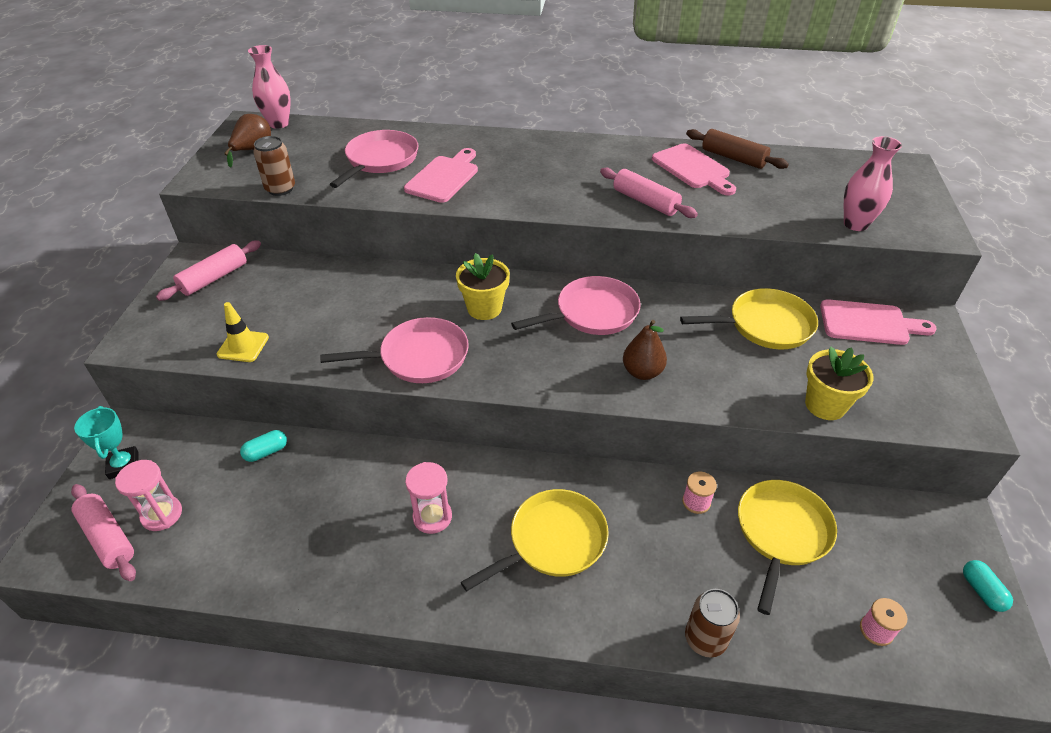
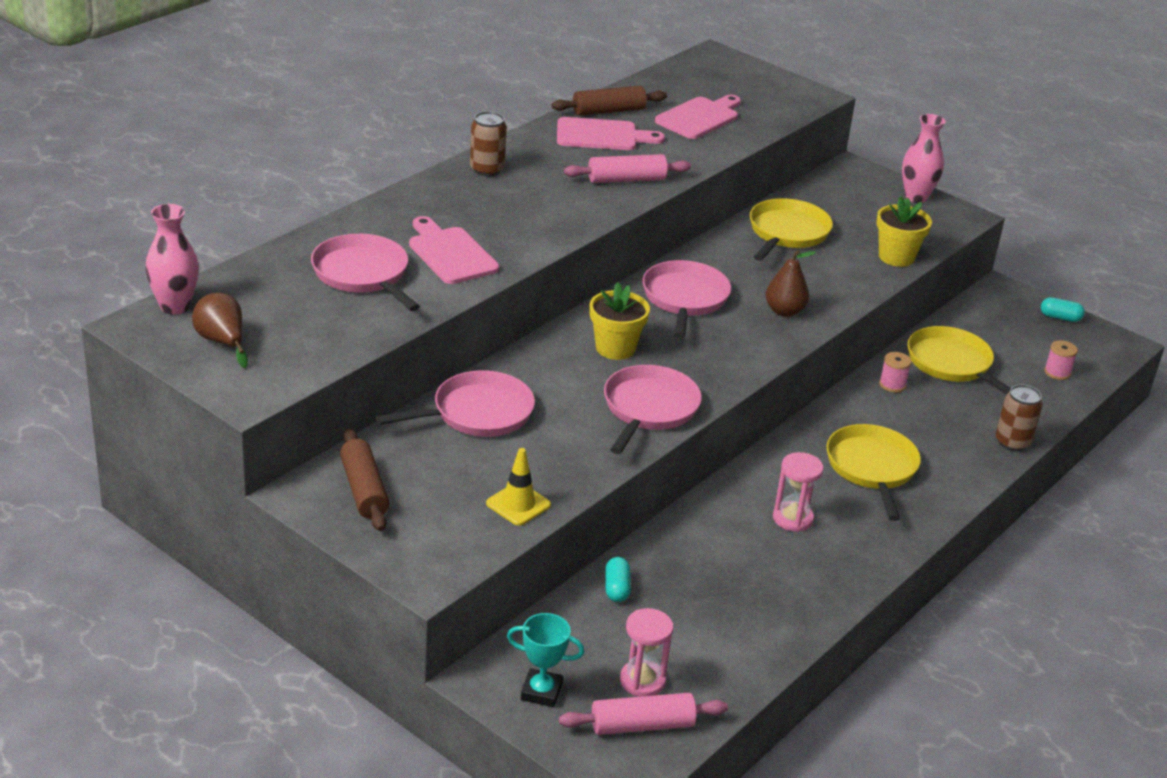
camera: 60 degrees left, 10 degrees down
(214, 278) = (364, 490): pink rolling pin -> brown rolling pin
(280, 189) = (344, 351): brown can -> brown can (487, 169)
(340, 284) = (477, 413): none -> pink pan
(855, 224) = (766, 117): pink vase -> pink vase (916, 197)
(869, 323) = (830, 192): pink cutting board -> pink cutting board (699, 117)

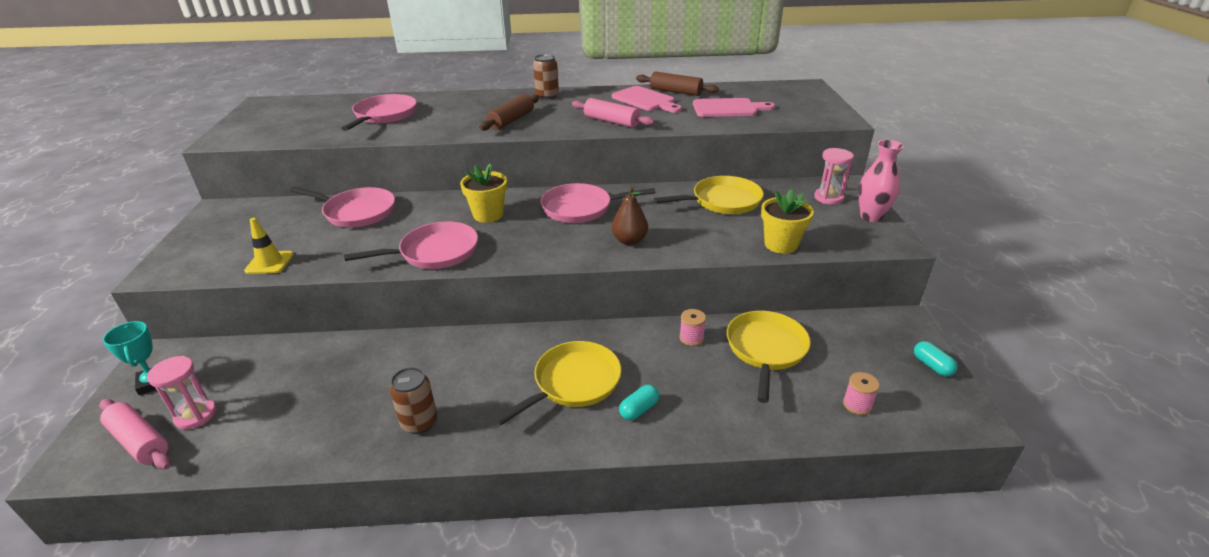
camera: 50 degrees right, 0 degrees up
(175, 306) = (291, 101): pink vase -> none
(222, 342) = (268, 119): brown pear -> none
(364, 490) = (238, 220): brown rolling pin -> brown rolling pin (511, 120)
(450, 253) = (441, 121): pink cutting board -> none
(616, 588) = (298, 353): turquoise capsule -> turquoise capsule (639, 409)
(685, 299) = (581, 208): pink pan -> pink pan turned 150 degrees counterclockwise
(792, 518) = (461, 380): pink hourglass -> pink hourglass (828, 198)
(1012, 442) = (718, 433): brown can -> brown can (419, 422)

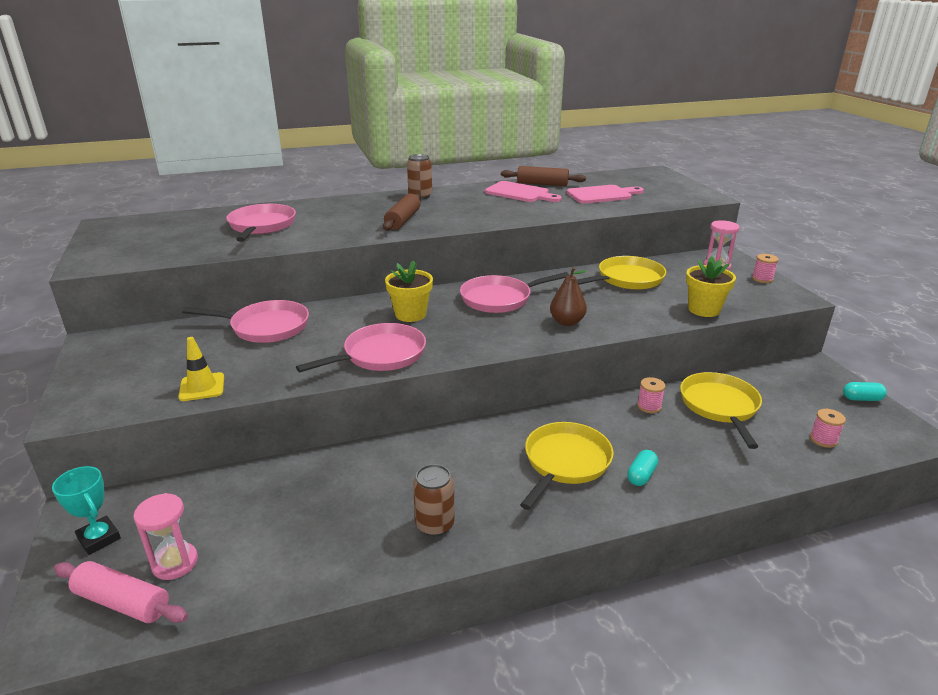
camera: 15 degrees left, 5 degrees down
(611, 121) = (503, 214): pink rolling pin -> none
(871, 217) = (762, 279): pink vase -> pink spool
(932, 366) = (862, 399): turquoise capsule -> turquoise capsule turned 45 degrees counterclockwise

